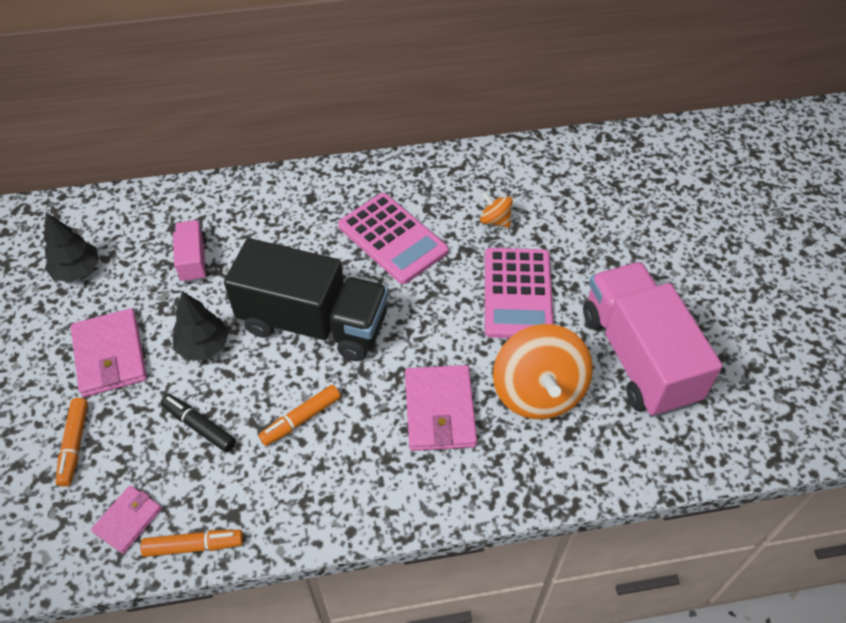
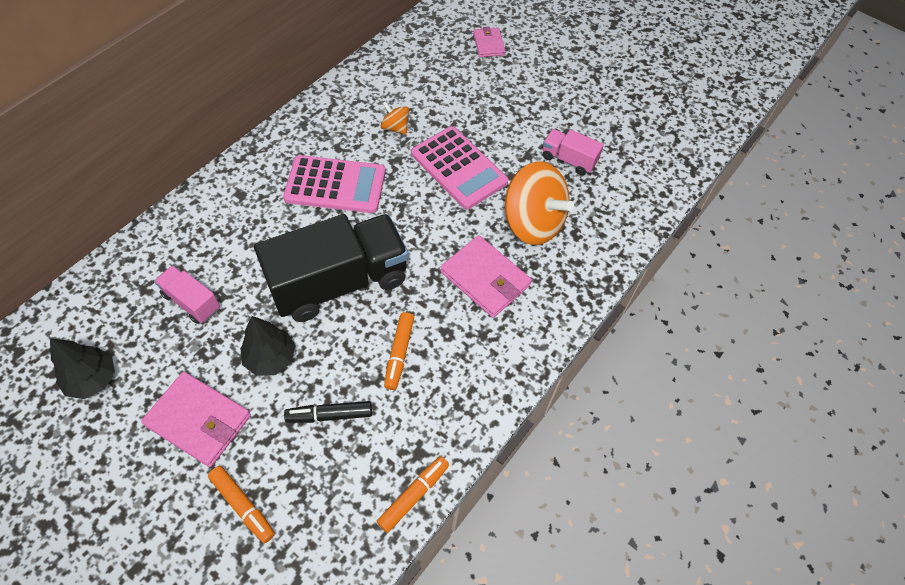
camera: 45 degrees left, 5 degrees up
(128, 520) = (346, 520): pink wallet -> pink wallet (488, 44)
(495, 220) = (395, 127): orange spinning top -> orange spinning top turned 45 degrees clockwise
(638, 356) = (568, 160): pink truck -> pink truck, size x0.46

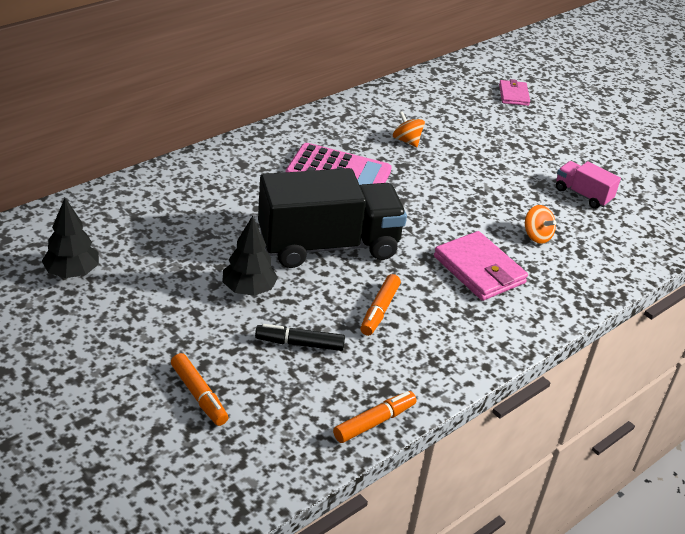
camera: 10 degrees right, 20 degrees down
(191, 302) = (179, 233): pink truck -> none
(198, 420) = (168, 322): pink wallet -> none
(458, 168) = (466, 182): pink calculator -> none
(532, 222) = (536, 236): orange spinning top -> orange spinning top, size x0.46

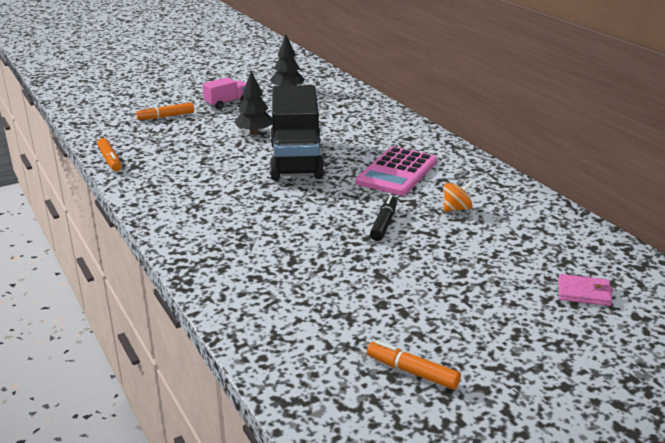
camera: 105 degrees right, 10 degrees down
(300, 344) = (193, 144): black marker -> black marker (384, 224)
(379, 310) = (214, 172): orange marker -> orange marker (412, 372)
(479, 270) = (247, 217): pink wallet -> none
(536, 236) = (288, 256): orange spinning top -> none
(582, 195) = (358, 301): pink truck -> pink truck (227, 103)

